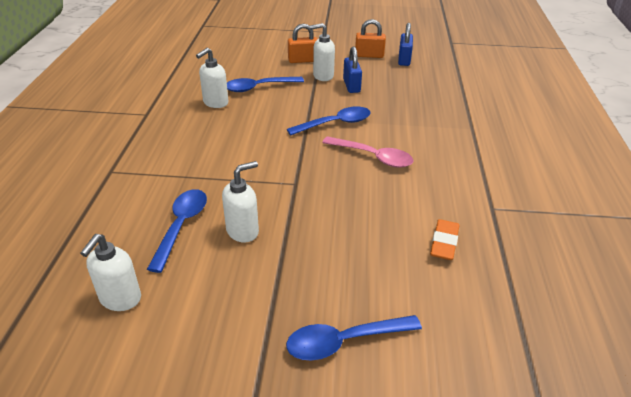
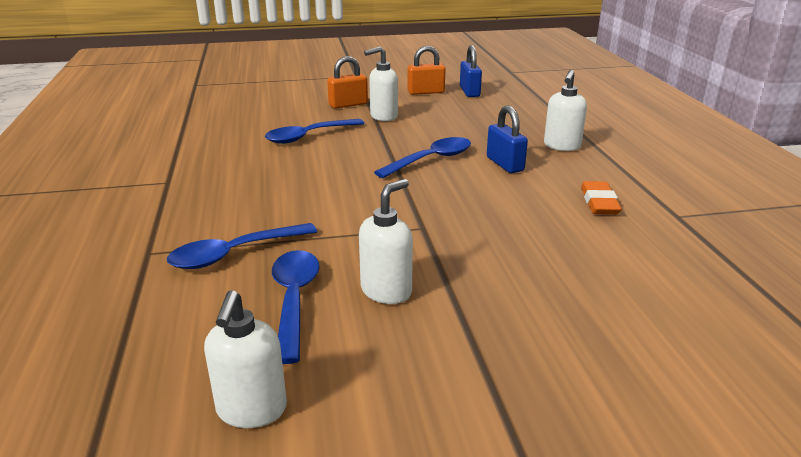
camera: 15 degrees left, 10 degrees down
(215, 103) = (260, 158): white soap dispenser -> white soap dispenser (561, 146)
(344, 341) = (613, 395): blue spoon -> blue spoon (234, 254)
(351, 86) = (425, 122): blue padlock -> blue padlock (505, 164)
(373, 157) = (501, 186): pink spoon -> none
(444, 243) = (651, 259): orange eraser -> orange eraser (599, 202)

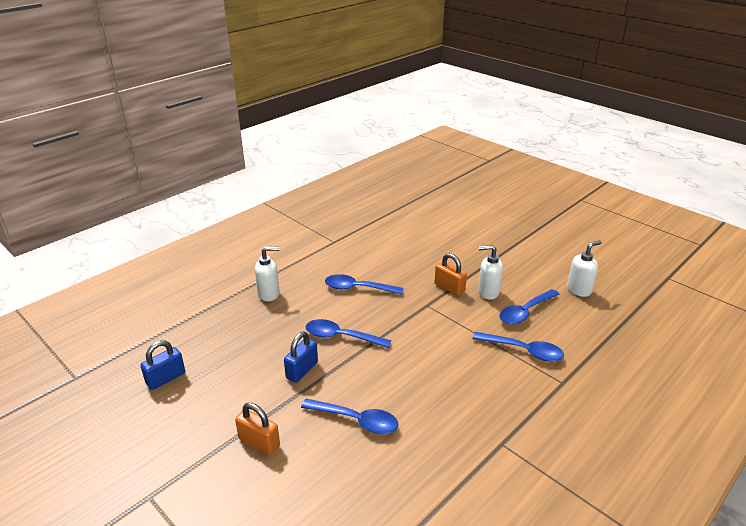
camera: 125 degrees left, 5 degrees up
(383, 116) = (274, 401): white soap dispenser -> none
(426, 92) = (184, 406): orange padlock -> orange padlock (449, 288)
(505, 164) = (320, 306): blue padlock -> blue padlock (302, 370)
(519, 195) = (358, 288): none -> blue spoon
(599, 202) = (342, 263): orange eraser -> none

